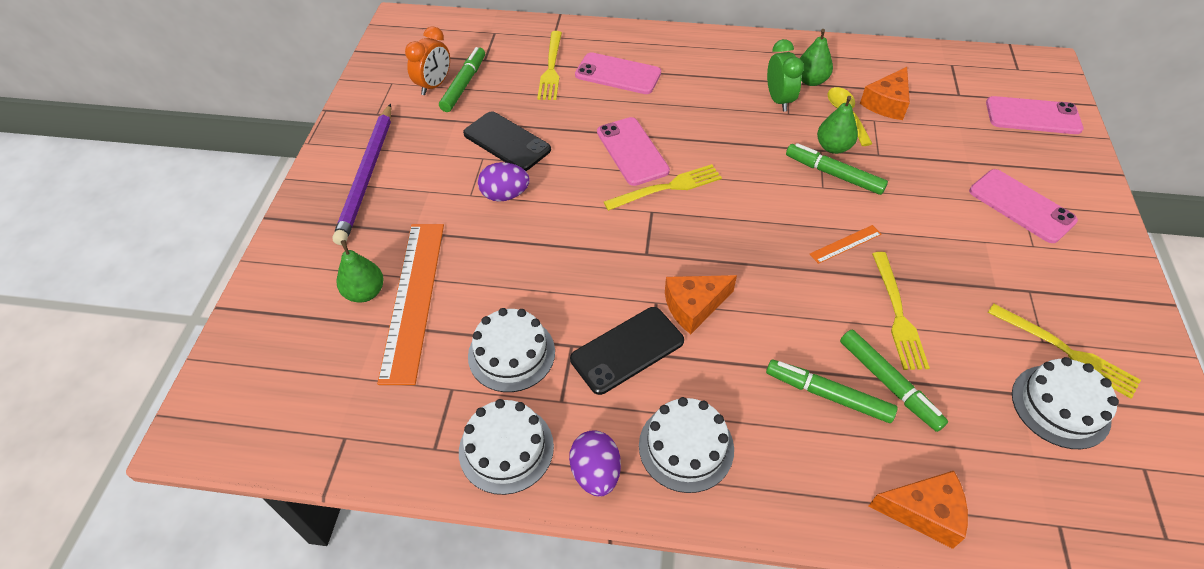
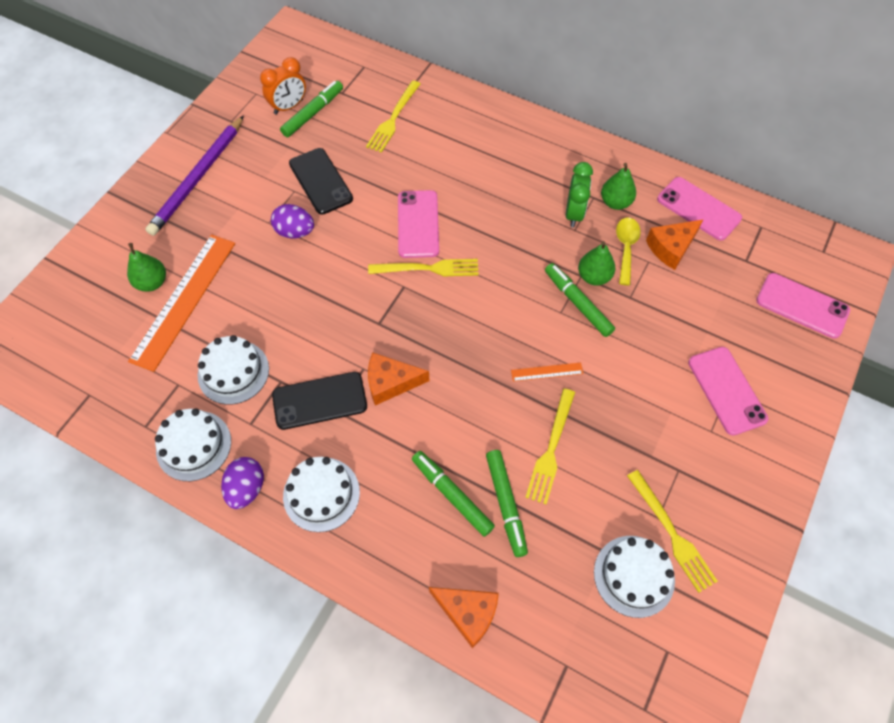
camera: 20 degrees right, 10 degrees up
(618, 74) = (447, 142): pink phone -> pink phone (698, 209)

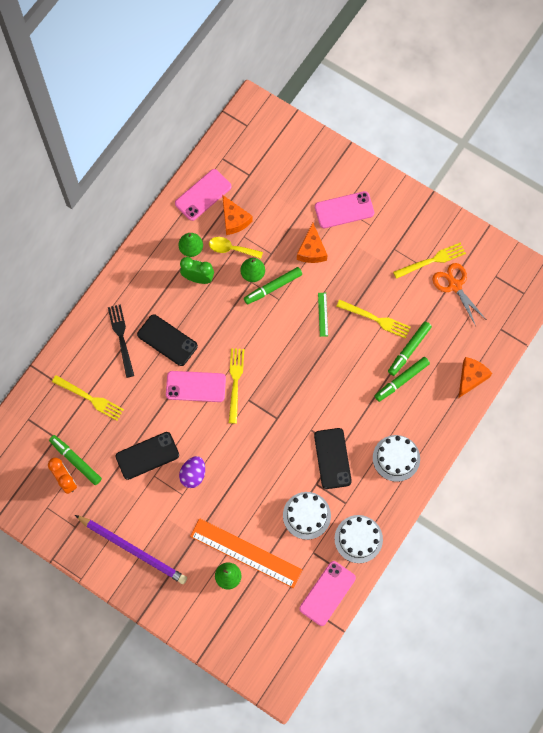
camera: 85 degrees left, 10 degrees up
(246, 488) = (389, 504): purple egg -> none
(391, 383) = (323, 412): orange cheese -> orange cheese (312, 250)
(477, 141) = (121, 338): none -> black fork
(480, 188) = (167, 340): none -> black phone
(506, 504) = (409, 350): green marker -> green marker turned 135 degrees clockwise
(547, 372) = (323, 314): orange ruler -> green ruler
(634, 576) = (454, 285): white cake -> orange scissors
(802, 305) = (287, 150): pink phone -> pink phone (327, 593)

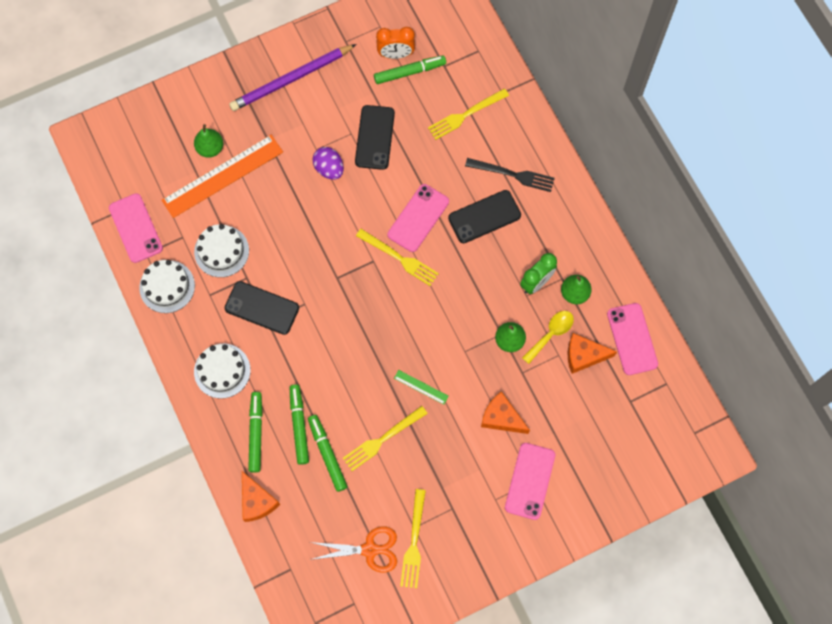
camera: 120 degrees right, 0 degrees up
(273, 287) = (481, 352): green marker -> green marker (256, 433)

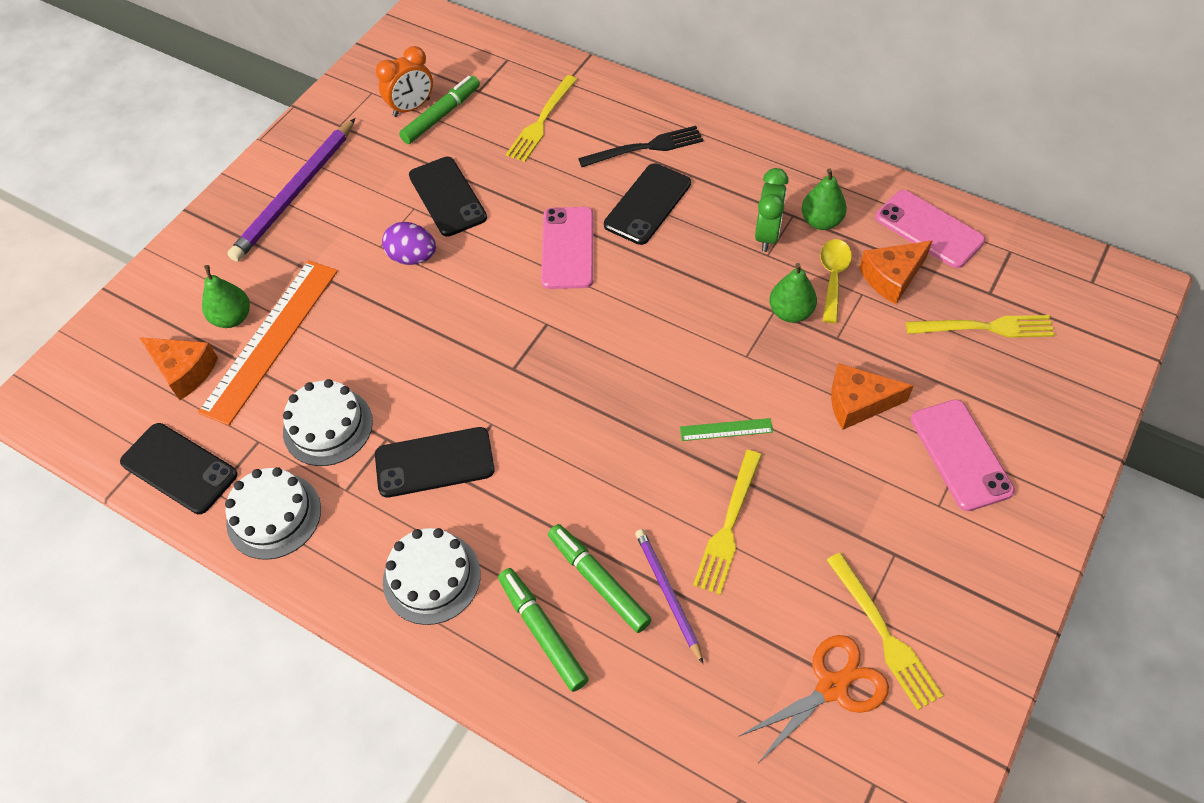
camera: 30 degrees left, 15 degrees down
(136, 228) = (179, 468): pink phone -> black phone
(257, 501) = (613, 729): orange cheese -> orange cheese (184, 371)
(327, 454) = (667, 593): green marker -> purple pencil
(399, 258) = (579, 302): yellow fork -> yellow fork (985, 327)

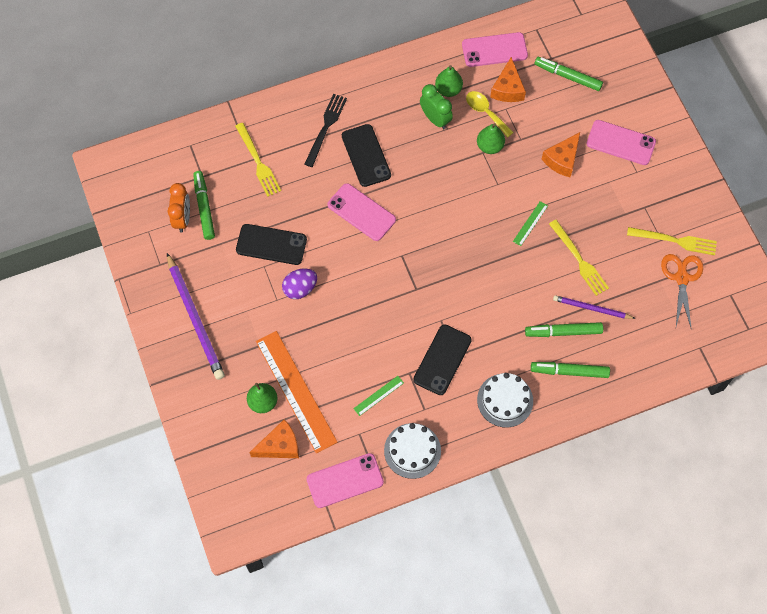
camera: 55 degrees left, 10 degrees up
(179, 468) = (345, 480): black phone -> pink phone
(328, 426) = (378, 395): white cake -> green ruler
(985, 327) = (567, 76): yellow fork -> green marker

